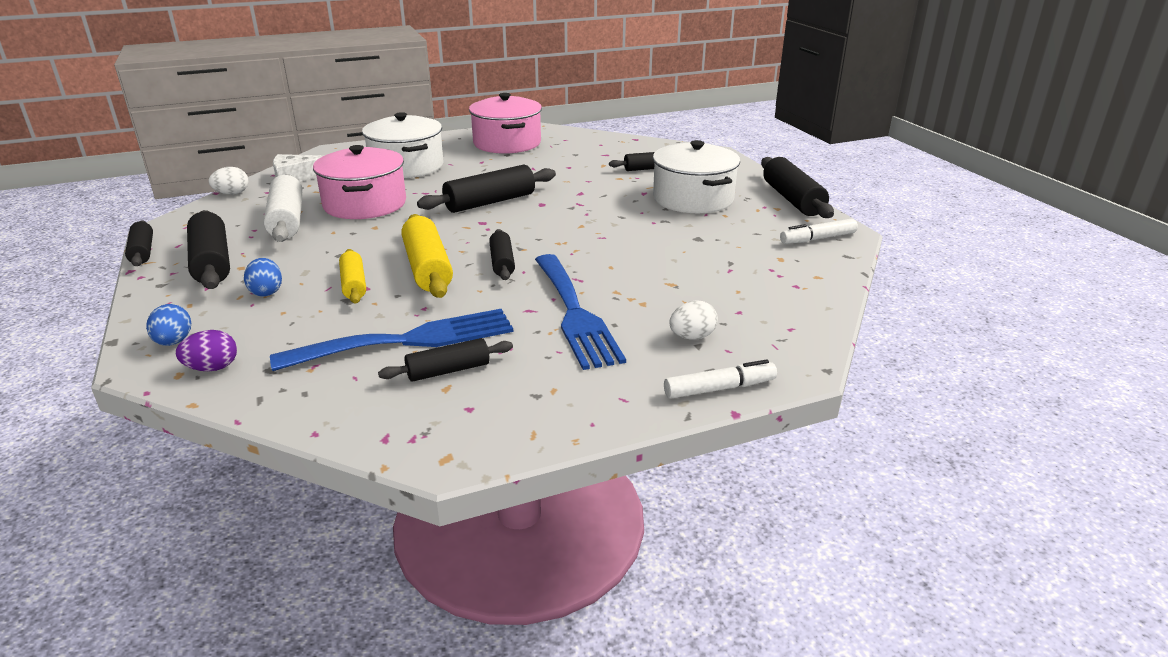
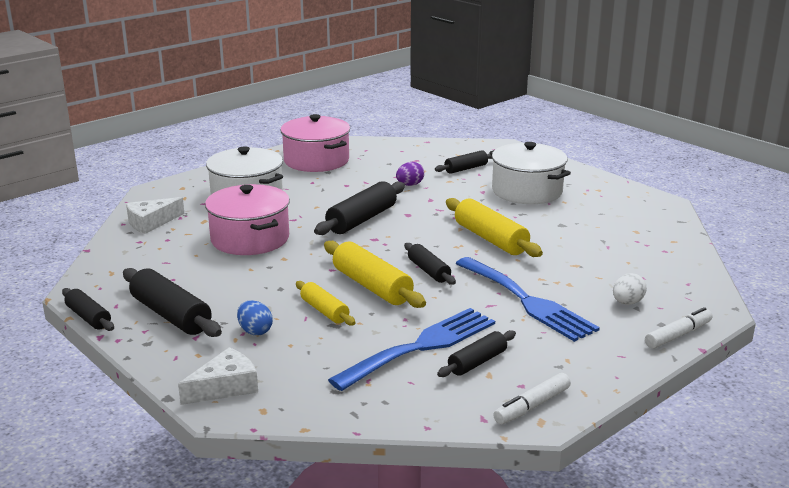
camera: 20 degrees left, 5 degrees down
(174, 342) = (225, 387): blue egg -> white cheese
(212, 368) = (286, 399): purple egg -> purple egg (410, 185)
(232, 193) = (106, 248): white egg -> none
(287, 220) = (194, 265): white rolling pin -> none
(603, 241) = (490, 239): none -> yellow rolling pin
(792, 199) = (603, 180): black rolling pin -> none
(817, 239) = (649, 211): white marker -> white marker (532, 406)

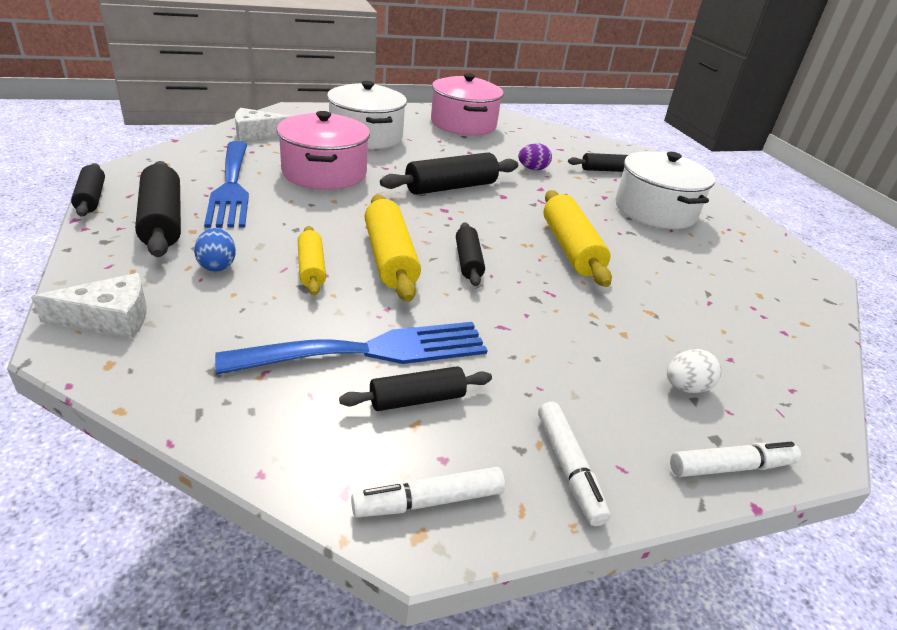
camera: 20 degrees right, 10 degrees up
(527, 301) = (552, 338): blue fork -> blue fork (231, 187)
(593, 365) = (568, 468): none -> white marker

